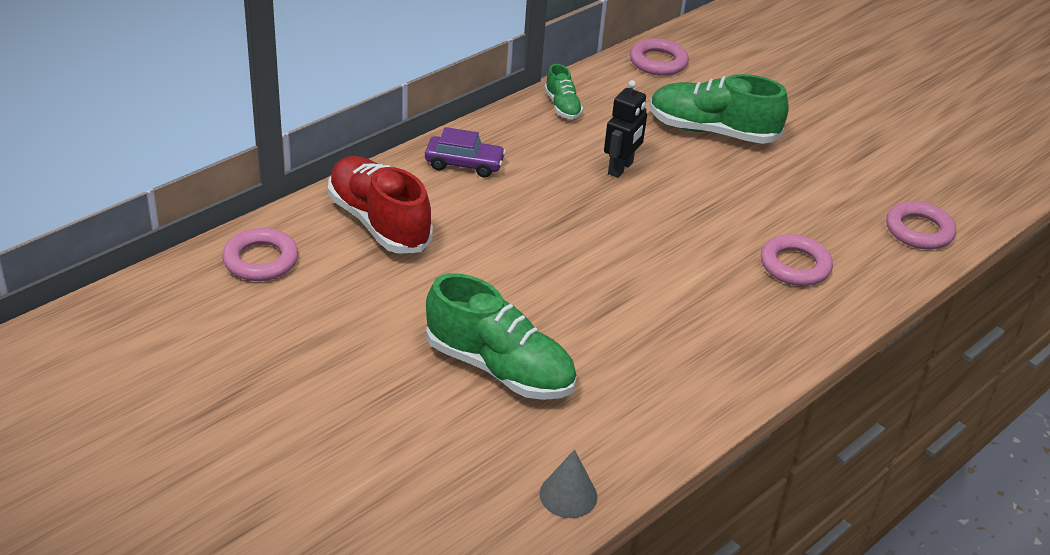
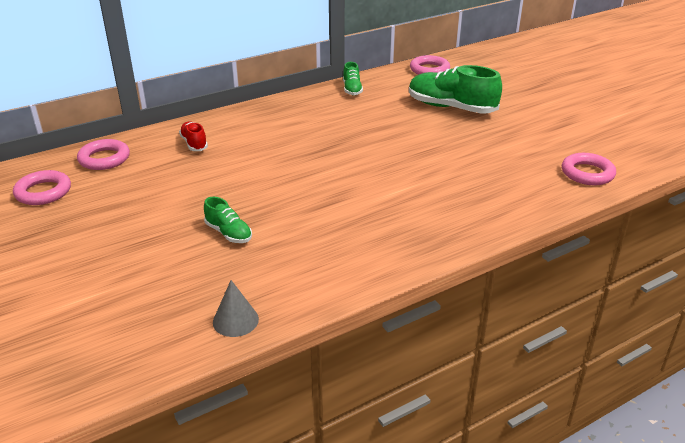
camera: 15 degrees right, 5 degrees down
(379, 222) = (194, 144): red shoe -> red shoe, size x0.51
(464, 164) = (269, 116): purple car -> none
(499, 368) = (228, 233): green shoe -> green shoe, size x0.51
(621, 168) = (376, 124): black robot -> none
(795, 265) = (480, 188): pink ring -> pink ring (43, 192)

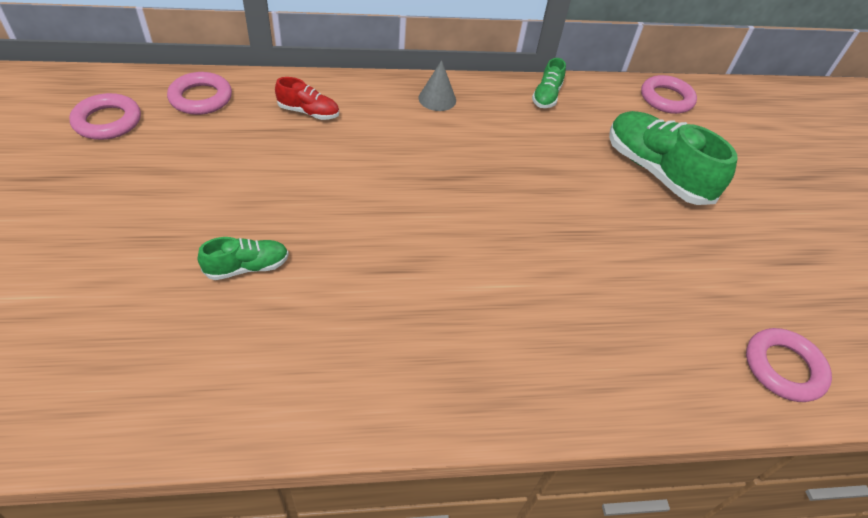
camera: 20 degrees right, 15 degrees up
(194, 144) = (308, 112): red shoe -> red shoe turned 105 degrees clockwise
(228, 233) = (247, 267): green shoe -> green shoe turned 90 degrees counterclockwise
(235, 320) = (153, 416): grey cone -> grey cone (437, 99)

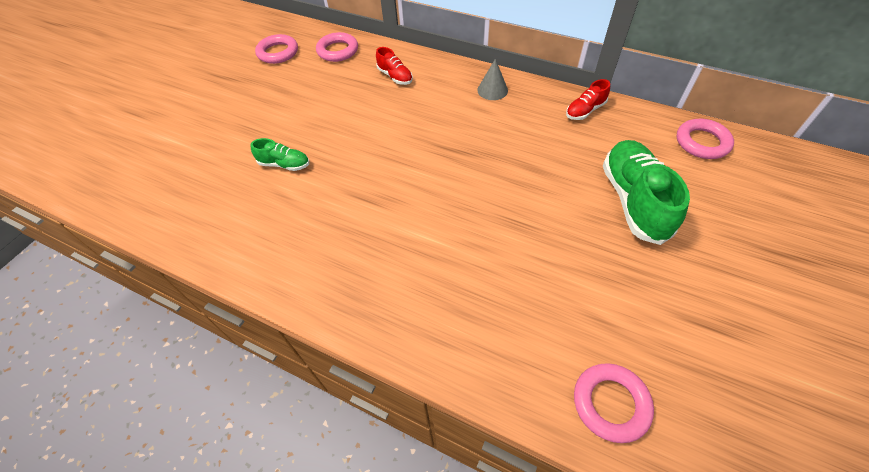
camera: 40 degrees right, 5 degrees up
(546, 96) = (585, 111): green shoe -> red shoe

